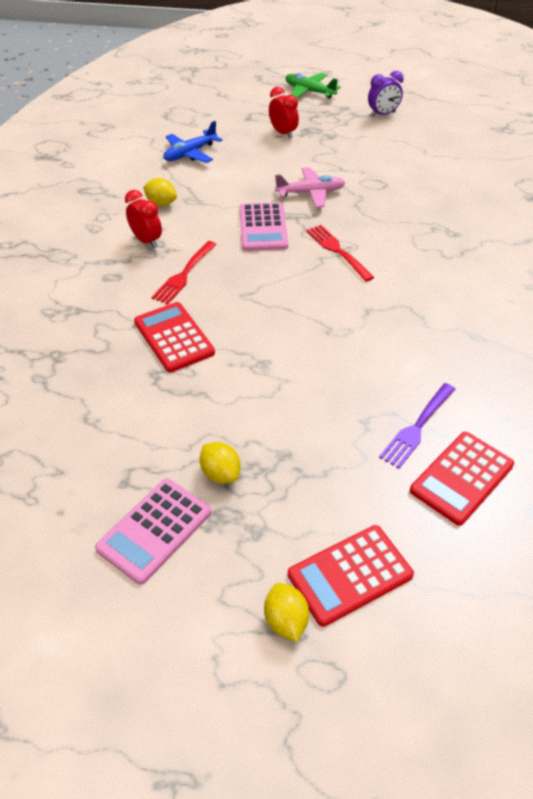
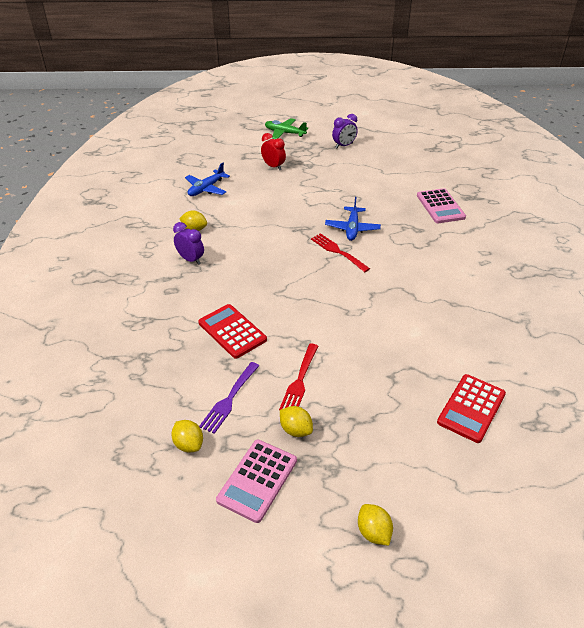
camera: 10 degrees left, 5 degrees down
(81, 472) = (188, 444): none -> yellow lemon
(146, 241) = (190, 259): red clock -> purple clock
(184, 274) = (227, 282): red fork -> red fork (299, 380)
(263, 228) = (277, 240): pink calculator -> pink calculator (440, 206)
(310, 193) = (306, 210): pink plane -> none
(350, 575) = (411, 491): red calculator -> none
(365, 223) = (352, 228): none -> blue plane
(417, 427) = (430, 375): purple fork -> purple fork (229, 399)

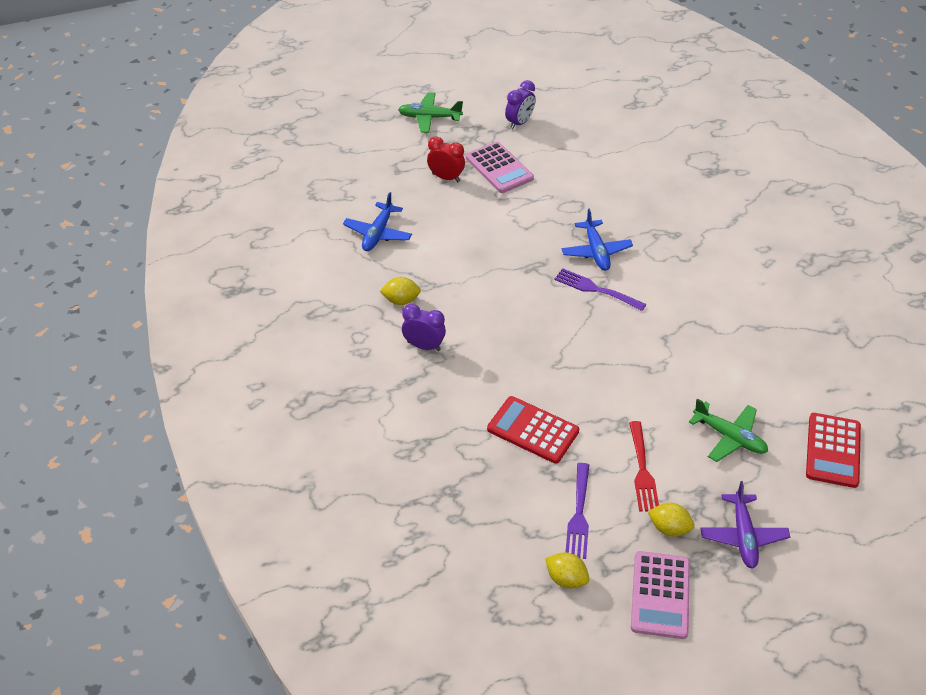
camera: 20 degrees left, 5 degrees up
(338, 252) = (596, 289): red fork -> purple fork
(355, 454) = (743, 536): none -> purple plane
(373, 532) = (800, 611): yellow lemon -> none
(385, 375) = (729, 437): none -> green plane
(440, 206) = (684, 194): pink calculator -> pink calculator (499, 168)

